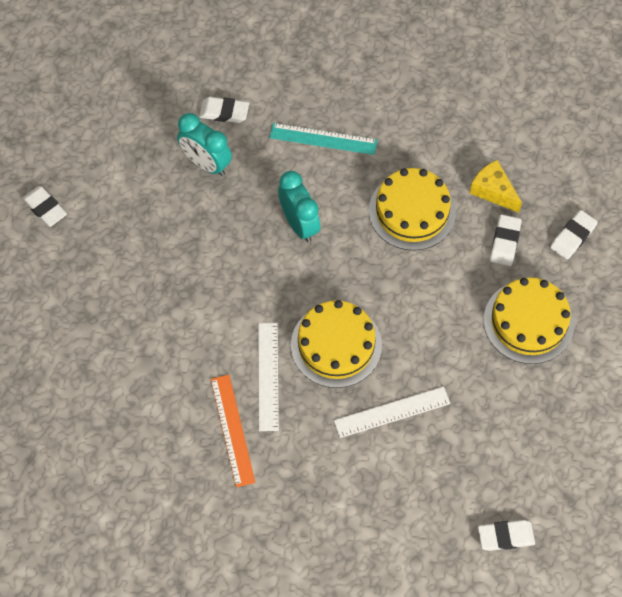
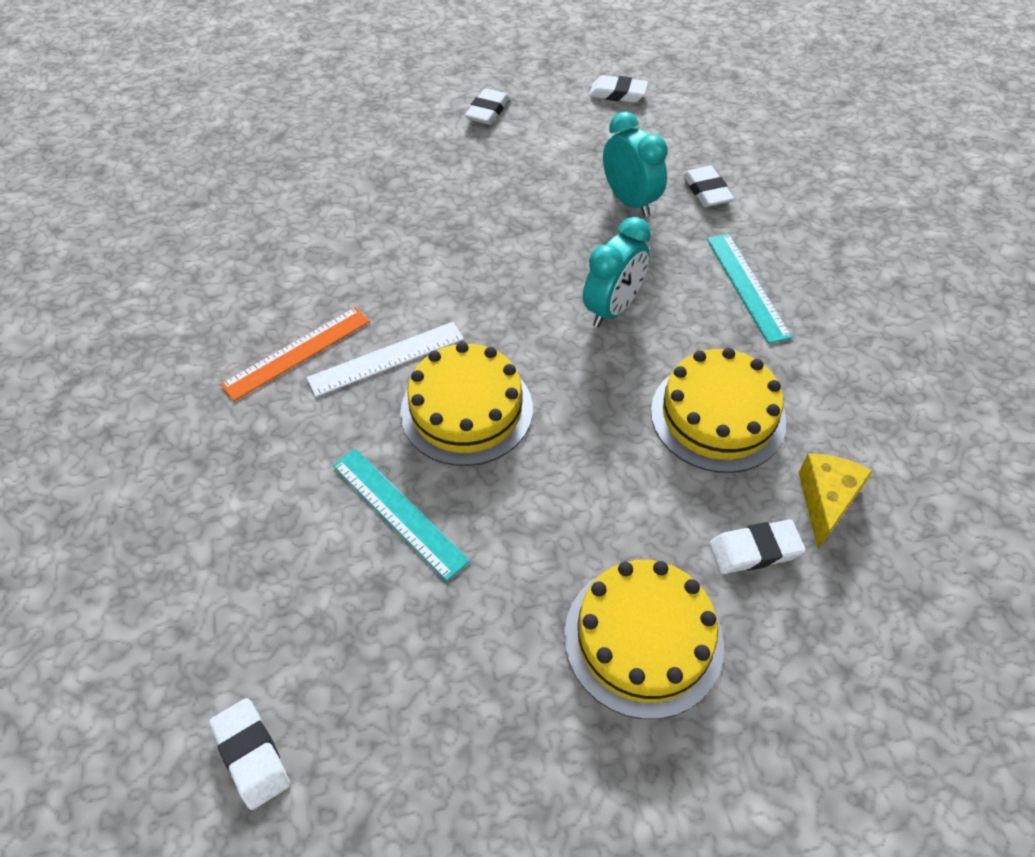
camera: 65 degrees right, 10 degrees down
(206, 163) = (630, 201): turquoise clock -> turquoise clock turned 135 degrees clockwise
(392, 412) = (398, 512): white ruler -> turquoise ruler
(573, 237) = (837, 646): white eraser -> white eraser (617, 93)

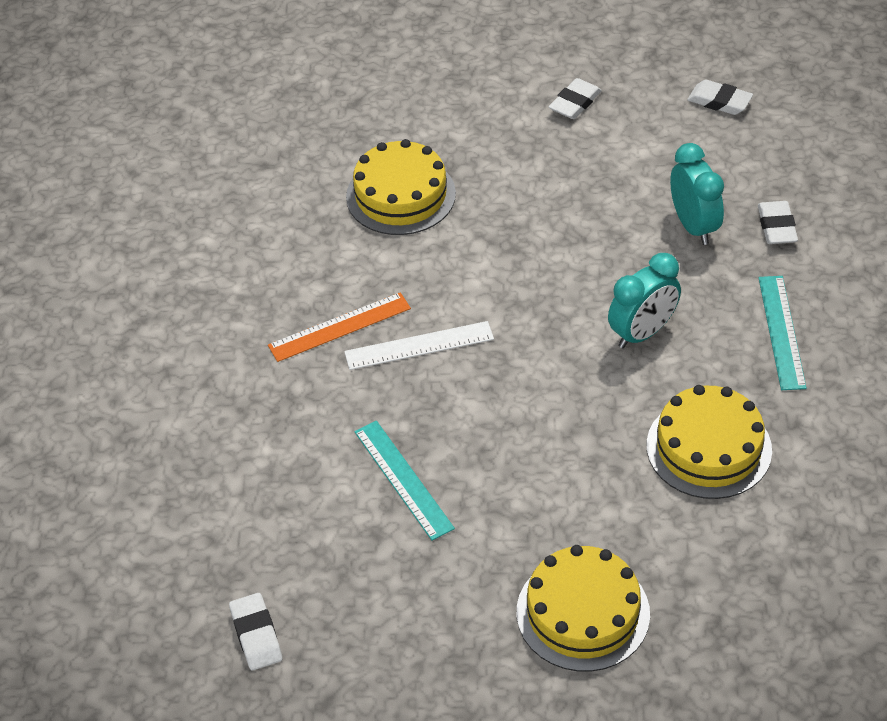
camera: 15 degrees right, 5 degrees down
(466, 410) = (481, 404): yellow cake -> yellow cake (400, 195)
(755, 550) = (701, 564): white eraser -> none
(825, 501) = (780, 536): yellow cheese -> none

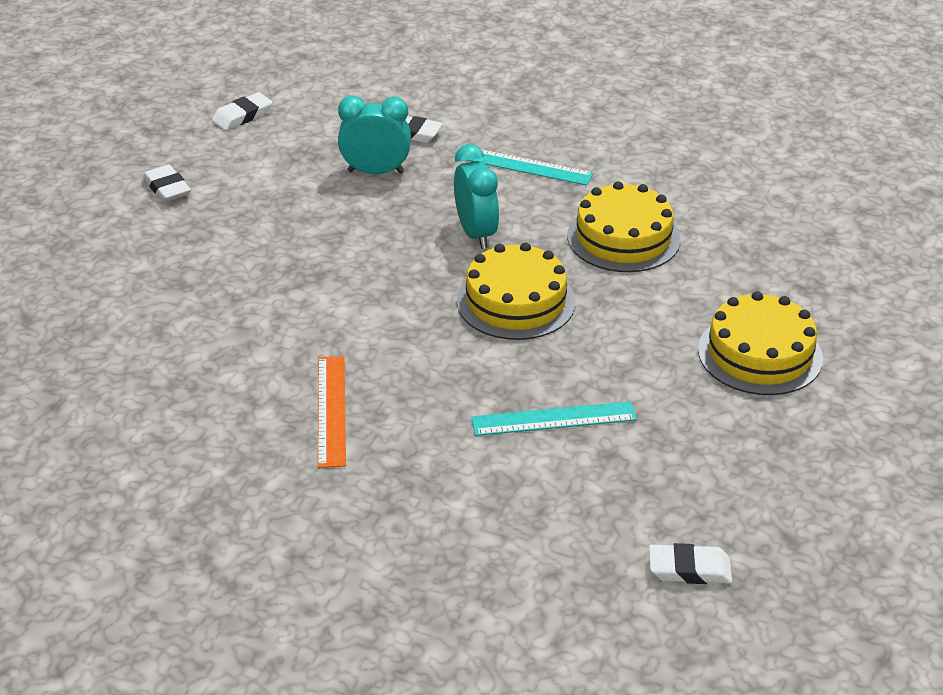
camera: 70 degrees left, 10 degrees down
(400, 195) = (187, 323): yellow cake -> yellow cake (516, 301)
(419, 346) = (395, 365): white ruler -> none

